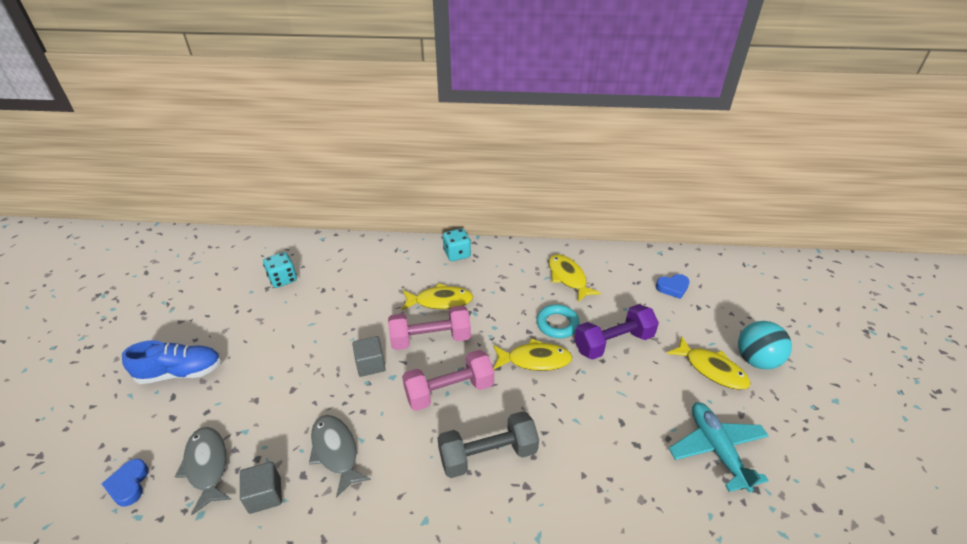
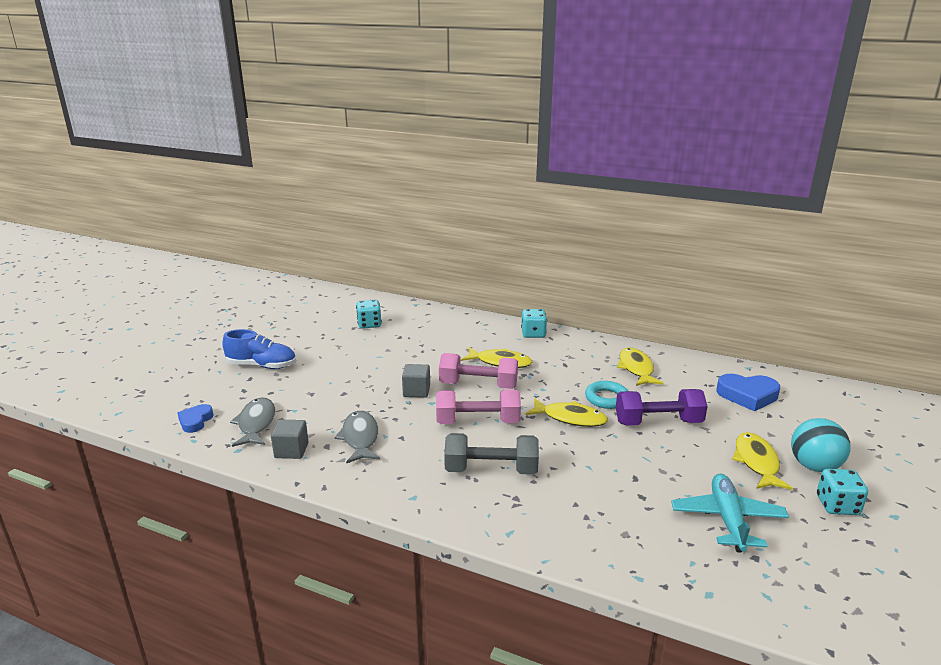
camera: 20 degrees right, 15 degrees down
(672, 288) = (747, 395): blue heart -> blue heart, size x1.63
(711, 369) = (756, 462): yellow fish -> yellow fish turned 150 degrees counterclockwise
(791, 402) = (837, 505): none -> turquoise dice

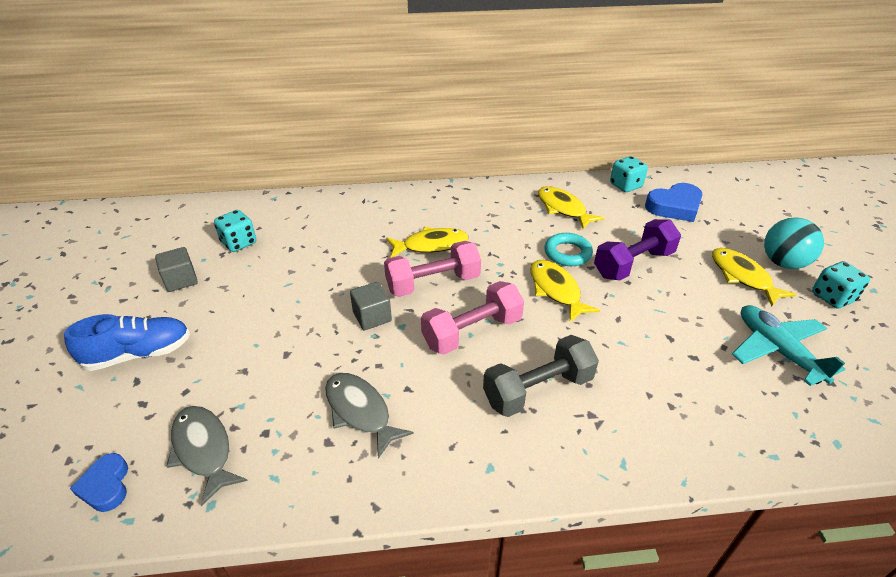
camera: 30 degrees left, 15 degrees up
(291, 450) = (287, 470): grey cube -> grey cube (181, 280)
(533, 334) = (434, 198): turquoise dice -> turquoise dice (625, 185)
(570, 418) = (556, 290): yellow fish -> yellow fish turned 105 degrees counterclockwise

